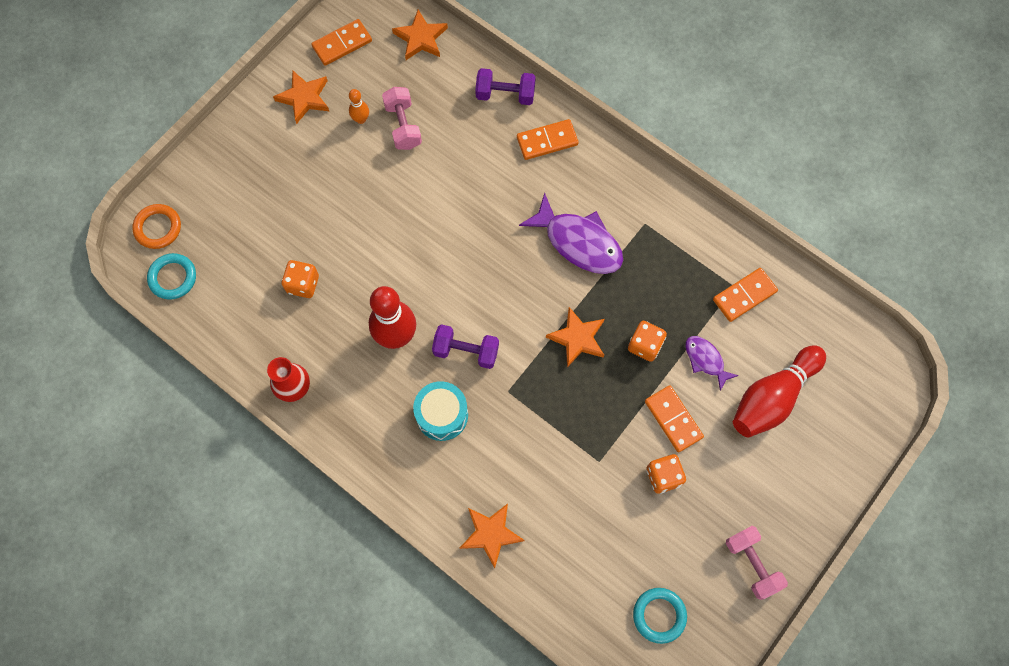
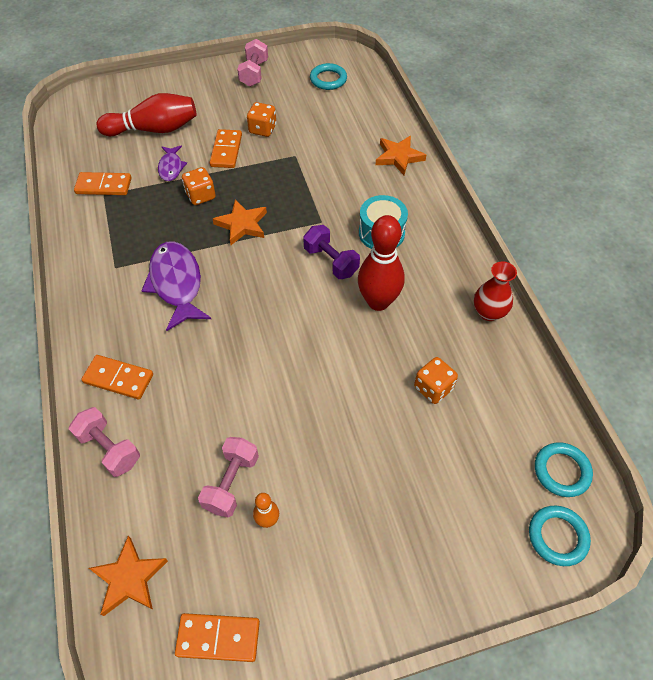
camera: 145 degrees left, 15 degrees down
(158, 228) = (557, 537): orange ring -> turquoise ring
(304, 98) = (310, 591): orange star -> none
(505, 94) = (109, 448): purple dumbbell -> pink dumbbell

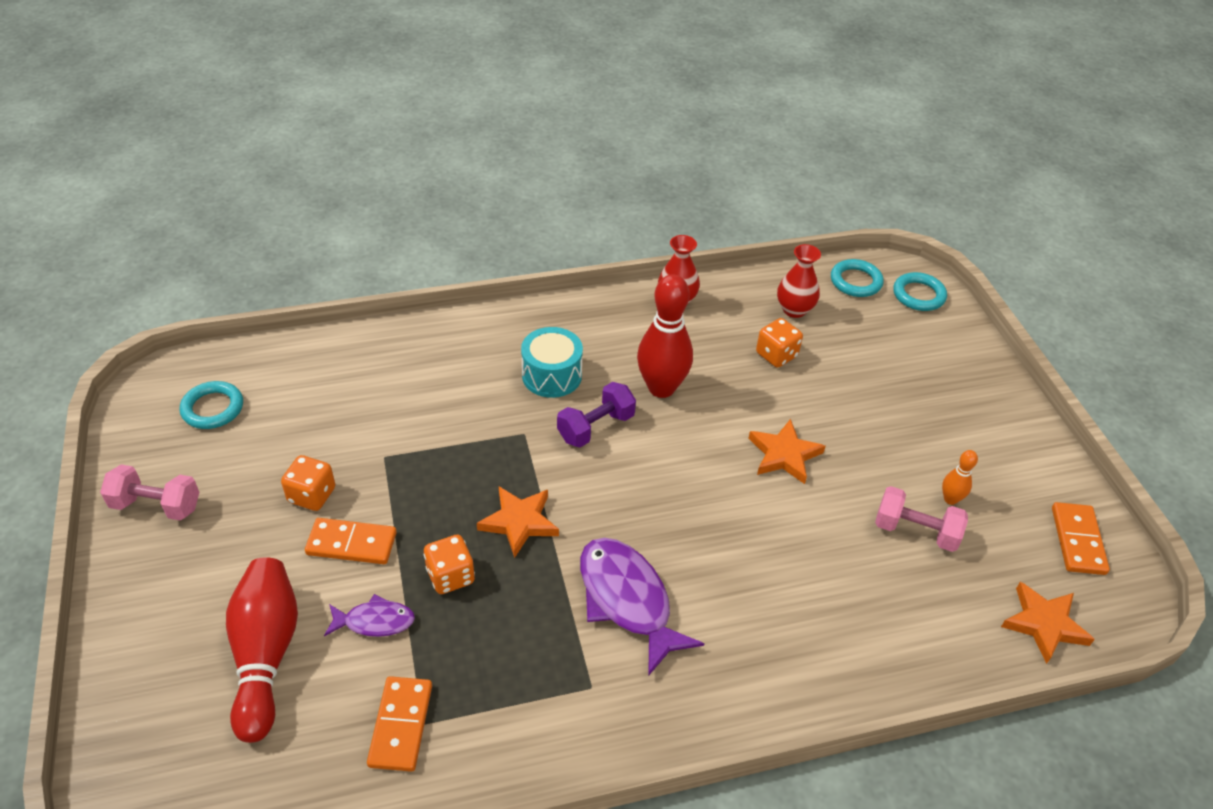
camera: 90 degrees left, 10 degrees down
(109, 448) = (895, 661): pink dumbbell -> none
(118, 379) = (791, 661): orange domino -> none
(176, 284) = (627, 600): purple fish -> purple fish turned 75 degrees clockwise
(399, 157) = (414, 346): orange star -> orange star (784, 454)
(500, 408) = (794, 310): none -> red vase

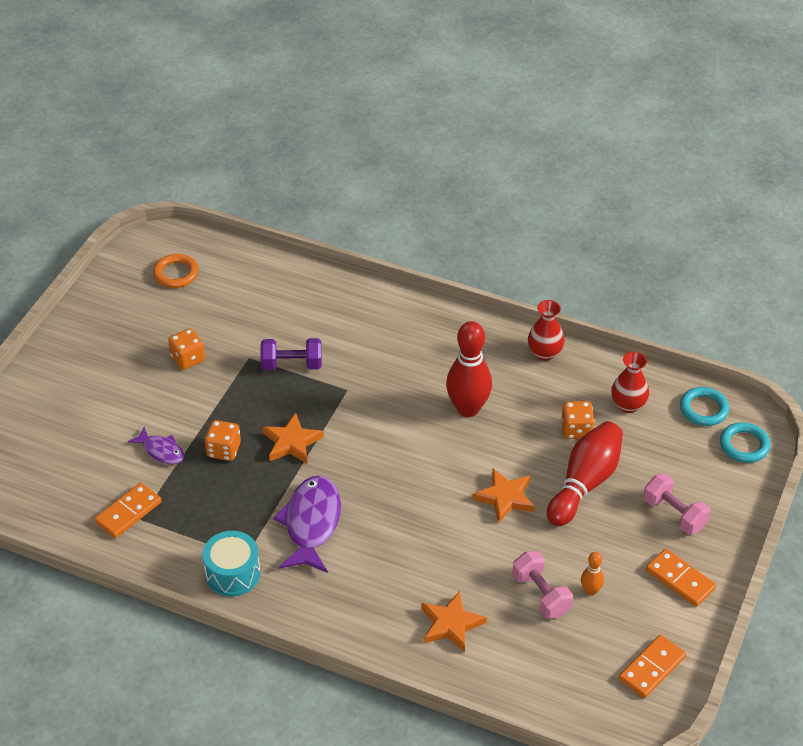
camera: 40 degrees right, 0 degrees up
(156, 505) = (100, 318): pink dumbbell -> pink dumbbell (674, 514)
(213, 408) = (176, 274): turquoise ring -> orange ring
(266, 655) = (92, 435): red bowling pin -> red bowling pin (584, 483)
(352, 543) = (186, 400): orange domino -> orange domino (680, 579)
(552, 375) = (402, 361): turquoise drum -> turquoise drum (232, 574)
(596, 427) = (396, 411): purple dumbbell -> purple dumbbell (292, 365)
(1044, 624) = (562, 697): orange star -> orange star (451, 624)

